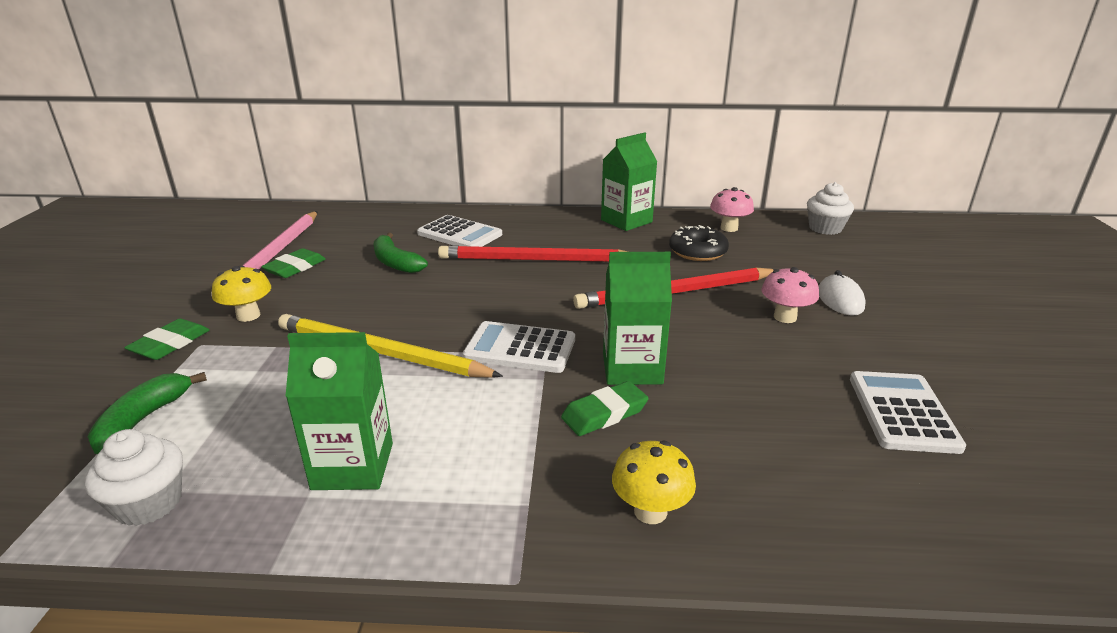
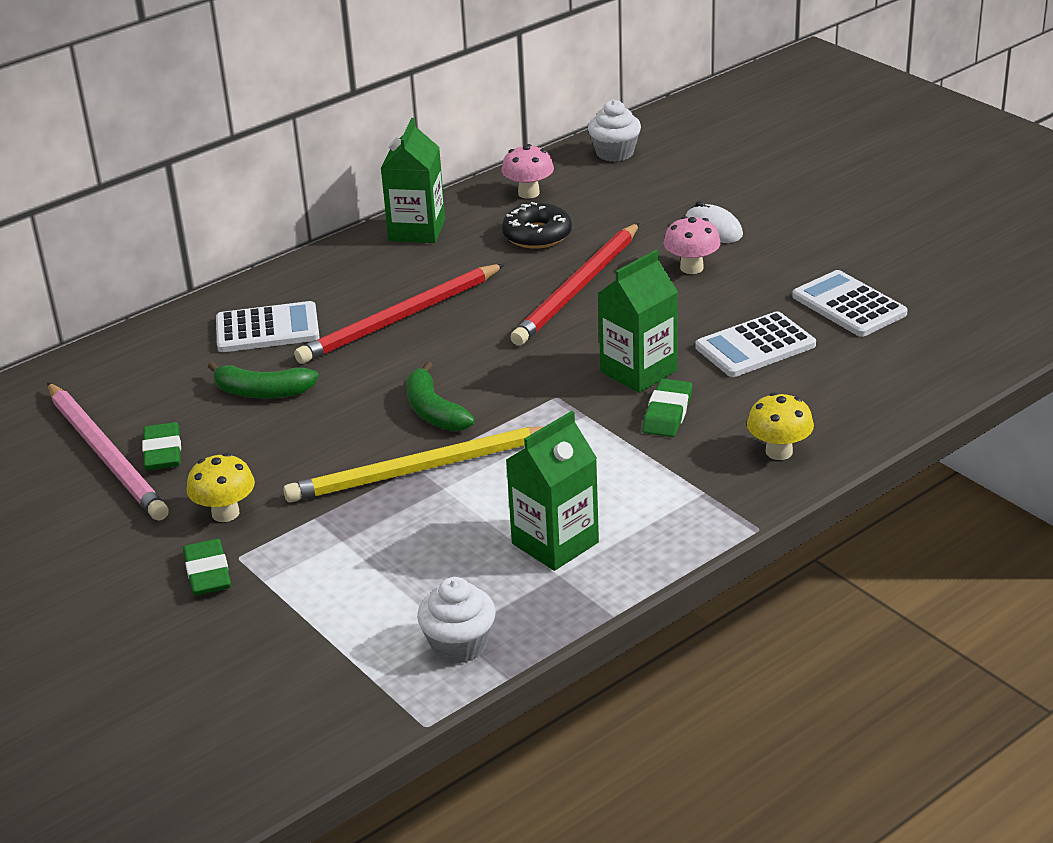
camera: 40 degrees left, 5 degrees up
(142, 421) = (331, 621): green banana -> green banana (434, 411)
(520, 348) = (529, 403): white calculator -> white calculator (755, 346)

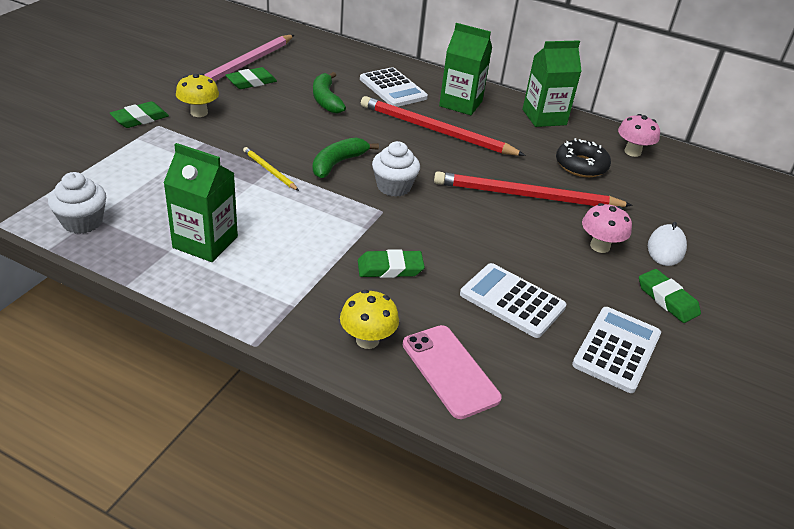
camera: 60 degrees right, 5 degrees up
(419, 470) = (269, 170): yellow pencil -> yellow pencil, size x0.45
(615, 153) = (727, 180): white cupcake -> white cupcake (393, 187)
(638, 371) = (437, 244): green carton -> green carton (460, 103)
(790, 254) = (667, 299): none -> green eraser
(842, 409) = (450, 371): none -> pink phone

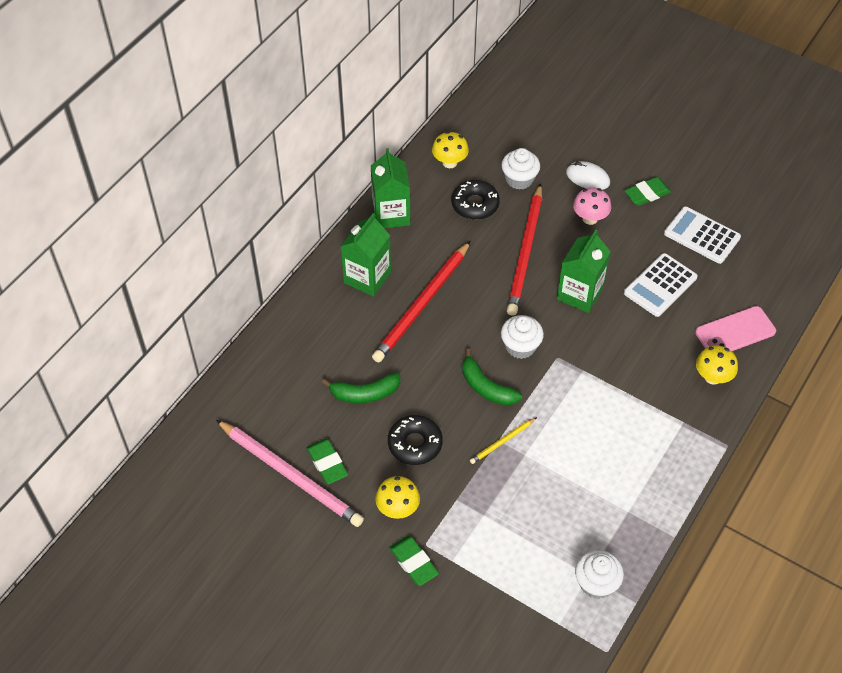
camera: 80 degrees left, 15 degrees up
(205, 242) = (614, 486): green carton -> green carton (579, 294)
(269, 123) = (415, 444): none -> black donut
(390, 268) = (632, 357): green eraser -> none
(393, 88) = (337, 333): white calculator -> none
(632, 152) = (449, 162): pink mushroom -> yellow mushroom
(634, 196) = (519, 179): none -> white cupcake

